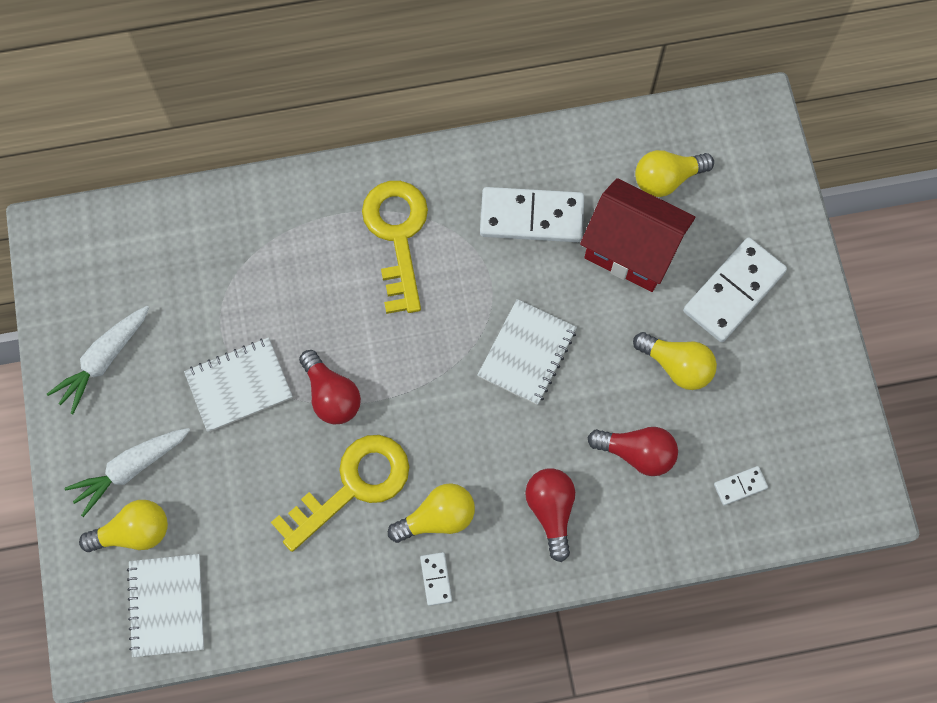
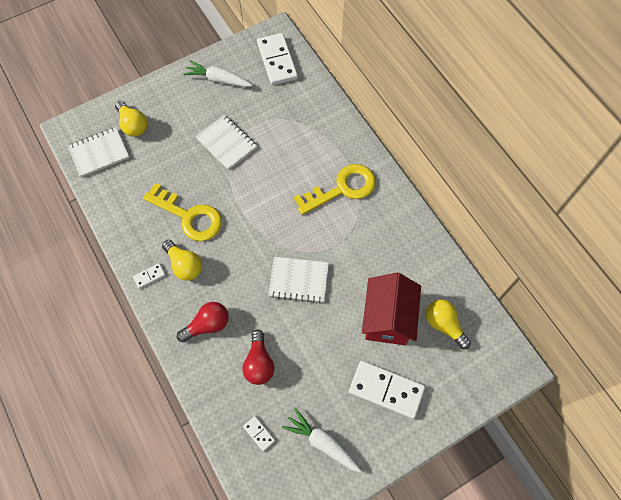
camera: 70 degrees right, 5 degrees down
(131, 469) = (165, 112): white carrot -> white carrot (322, 442)
(331, 395) = (236, 188): red light bulb -> none
(531, 217) = (384, 255): white domino -> white domino (277, 61)
(676, 366) = (323, 369): yellow light bulb -> none

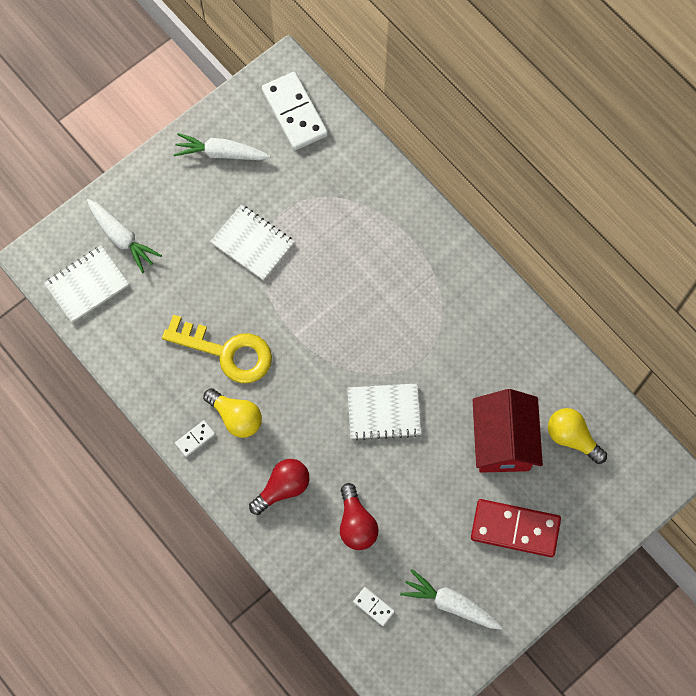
camera: 10 degrees left, 5 degrees up
(133, 125) = (122, 238): yellow light bulb -> white carrot
(342, 188) = (416, 281): yellow key -> none
(386, 389) = (515, 528): white domino -> red domino

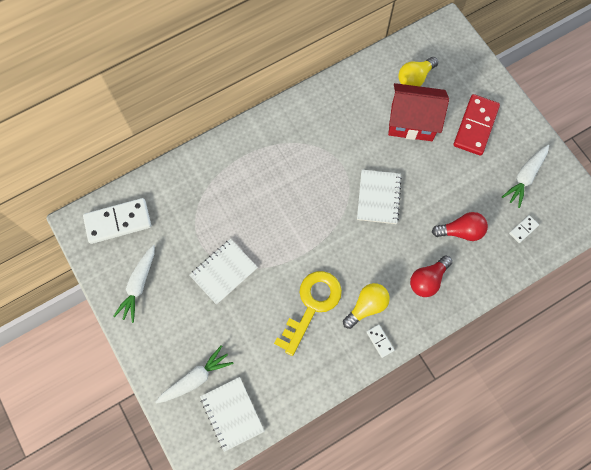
camera: 80 degrees left, 0 degrees up
(282, 488) = (427, 280): red light bulb -> red light bulb turned 105 degrees counterclockwise

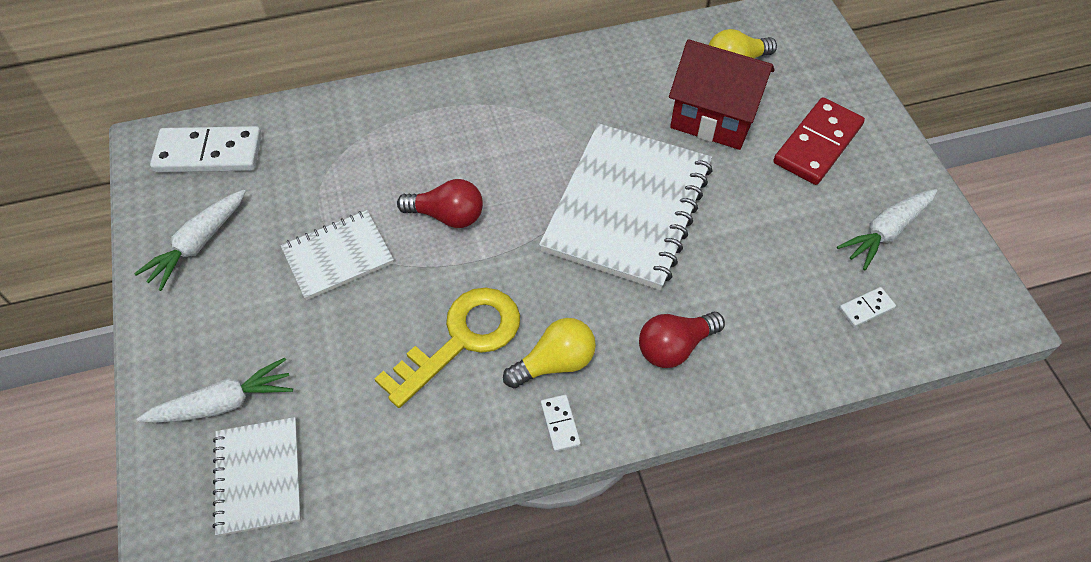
camera: 15 degrees right, 15 degrees down
(378, 197) = (627, 208): white notebook -> white notebook, size x1.85
(461, 231) = (753, 286): red light bulb -> red light bulb (447, 216)

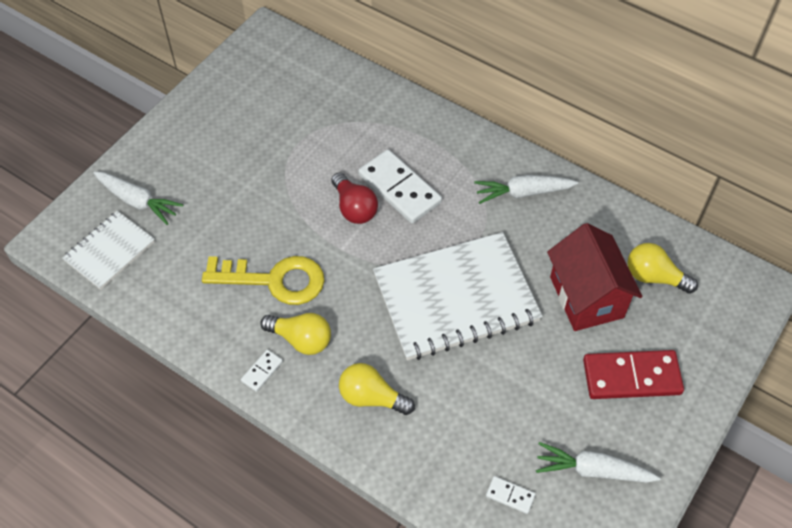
camera: 50 degrees right, 0 degrees up
(198, 244) = (222, 109): white carrot -> white carrot (523, 193)
(209, 153) = (285, 63): white domino -> white domino (399, 189)
(338, 256) = (274, 178): white notebook -> none
(675, 347) = (371, 397): red light bulb -> yellow light bulb

